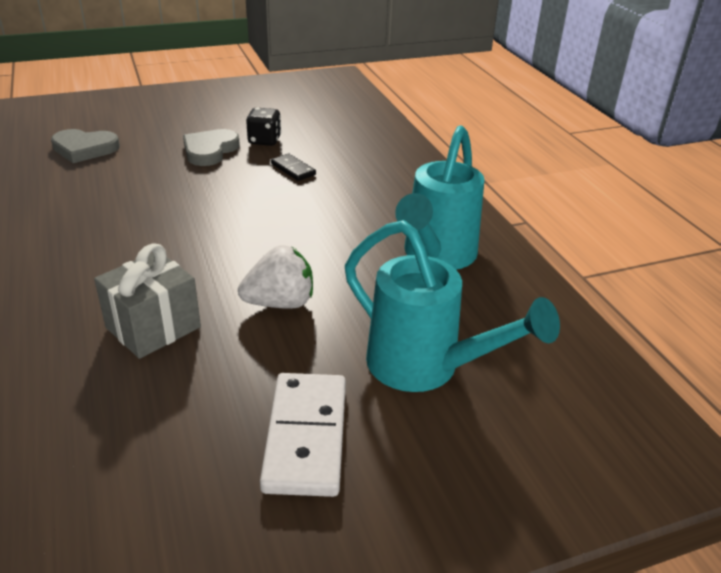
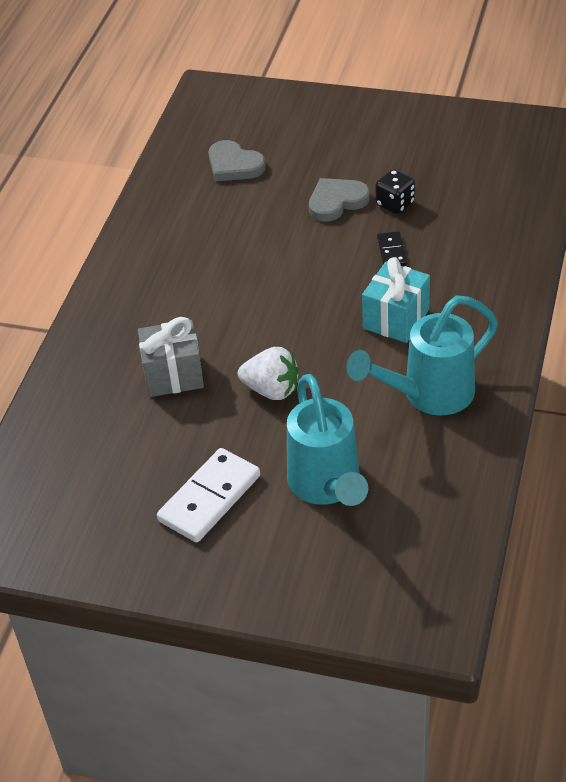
camera: 40 degrees right, 10 degrees up
(346, 212) = (396, 319): none -> turquoise gift

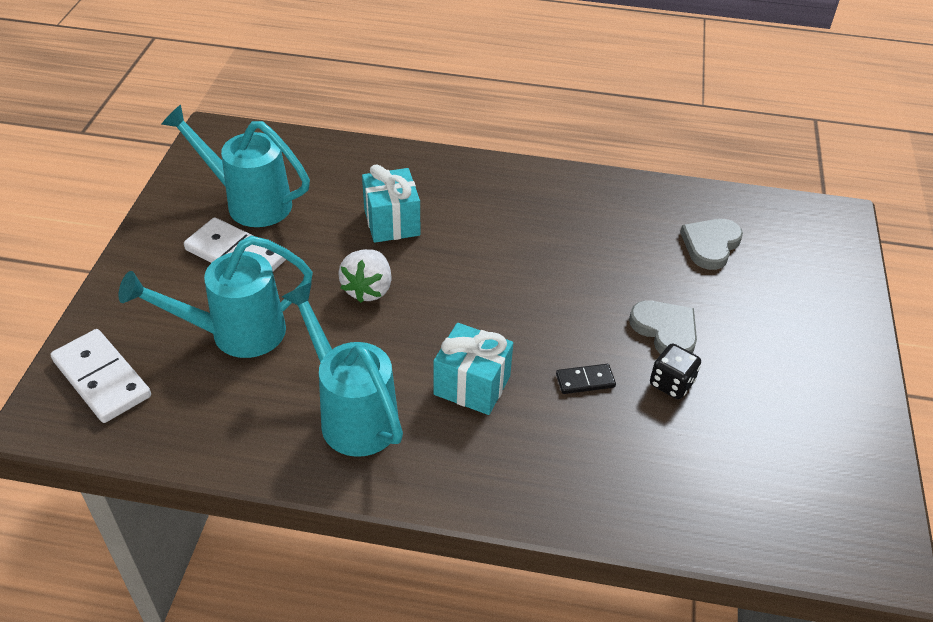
camera: 80 degrees right, 0 degrees up
(122, 495) = (249, 202): none -> turquoise watering can
(173, 375) = (392, 222): grey gift -> turquoise gift
(385, 587) = (101, 379): none -> white domino

